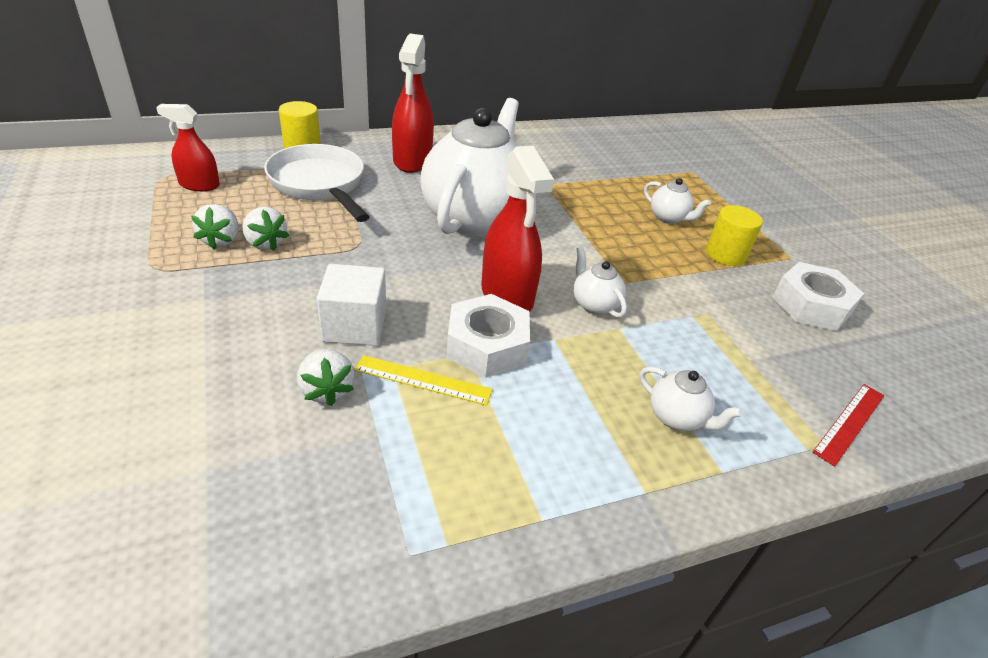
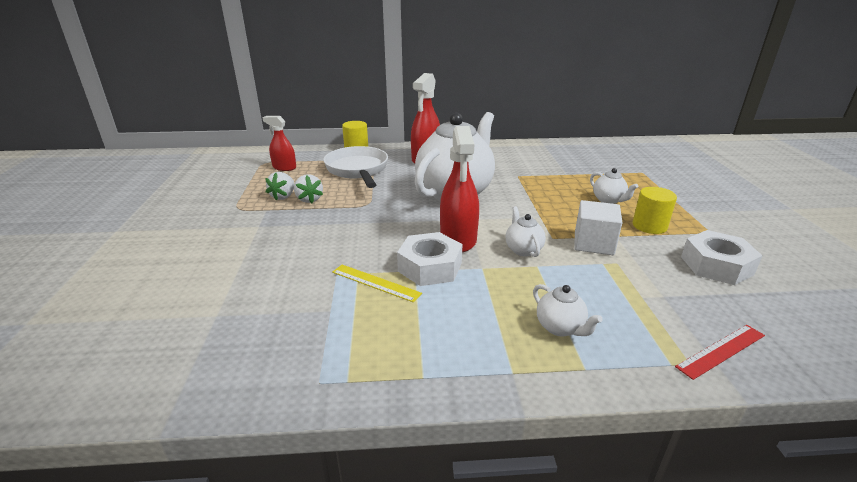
camera: 20 degrees right, 10 degrees down
(326, 390) = (309, 281): white strawberry -> none
(354, 326) = (344, 248): white cube -> white cube (593, 243)

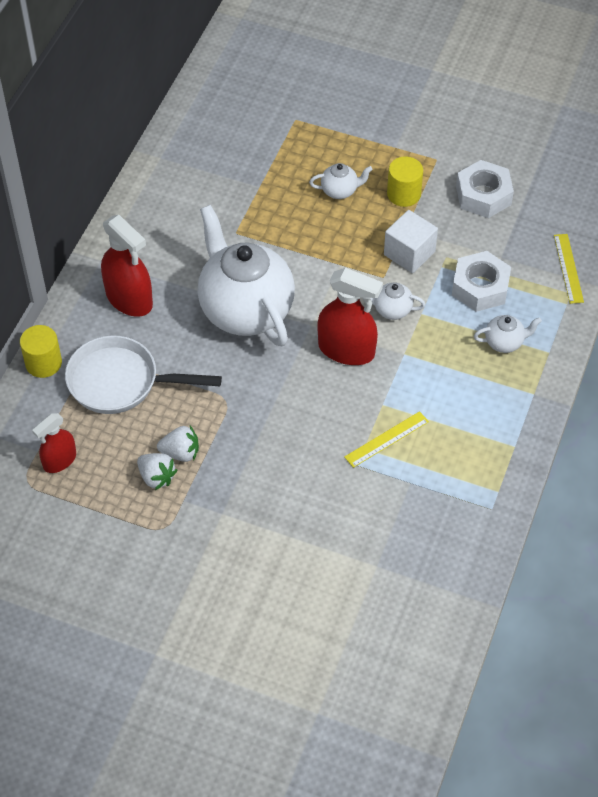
camera: 65 degrees left, 25 degrees up
(430, 267) = (383, 391): white nut -> white nut (480, 287)
(721, 351) = (568, 268): red ruler -> yellow ruler

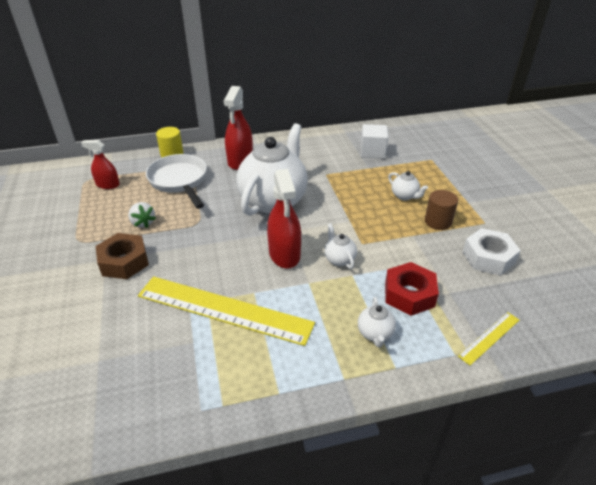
camera: 55 degrees right, 15 degrees down
(156, 477) = (117, 222): white strawberry -> none
(241, 496) = (124, 262): none -> brown nut
(386, 439) = (224, 309): yellow ruler -> yellow ruler, size x2.23
(403, 194) = (438, 221): yellow cylinder -> brown cylinder
(409, 253) = (395, 246): white cube -> white cube (372, 152)
(480, 287) = (409, 294): white nut -> red nut
(504, 342) = (375, 334): white teapot -> white teapot turned 45 degrees clockwise

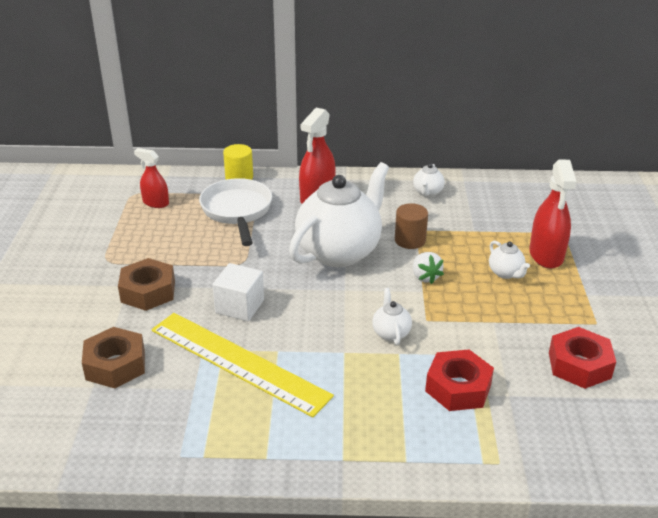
camera: 15 degrees right, 5 degrees down
(114, 335) = (115, 365): none -> brown nut
(143, 223) = (181, 252): white strawberry -> white strawberry (425, 277)
(284, 254) = (328, 315): red spray bottle -> red spray bottle (546, 255)
(372, 152) = (488, 211): white cube -> white cube (240, 306)
(375, 334) = (398, 421): white teapot -> white teapot (427, 192)
(438, 221) = (534, 311): brown cylinder -> brown cylinder (410, 240)
(488, 257) = (579, 365): white nut -> red nut
(489, 338) = (534, 454): yellow ruler -> none

